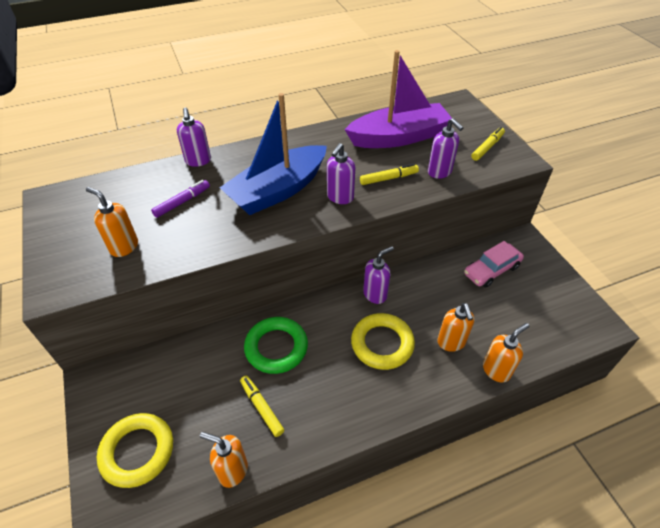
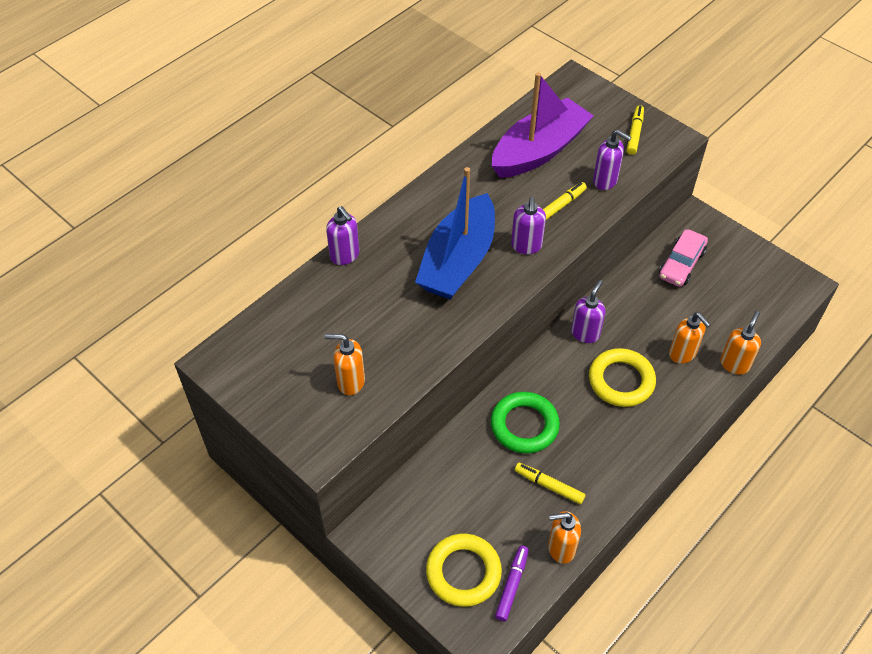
camera: 25 degrees left, 5 degrees up
(182, 202) = (368, 310): purple marker -> purple marker (512, 585)

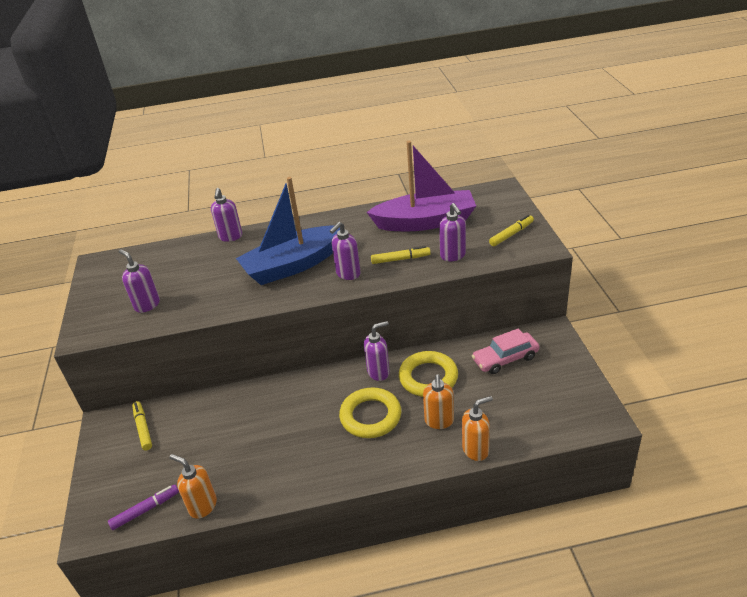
camera: 40 degrees right, 15 degrees down
(350, 382) = (147, 305): orange soap dispenser -> purple soap dispenser
(463, 572) = (127, 482): yellow ring -> yellow ring (428, 377)
(524, 425) = (270, 410): green ring -> none
(549, 486) = (242, 459): yellow marker -> yellow marker (143, 428)

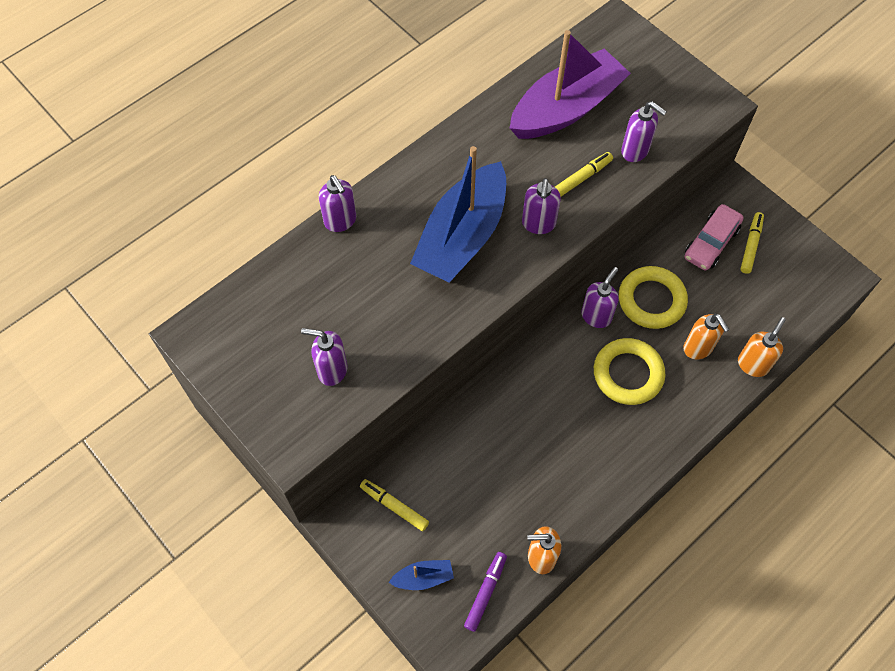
camera: 35 degrees left, 25 degrees up
(117, 480) = (423, 577): none -> blue boat
(511, 234) = (675, 94): yellow marker -> yellow marker (750, 245)

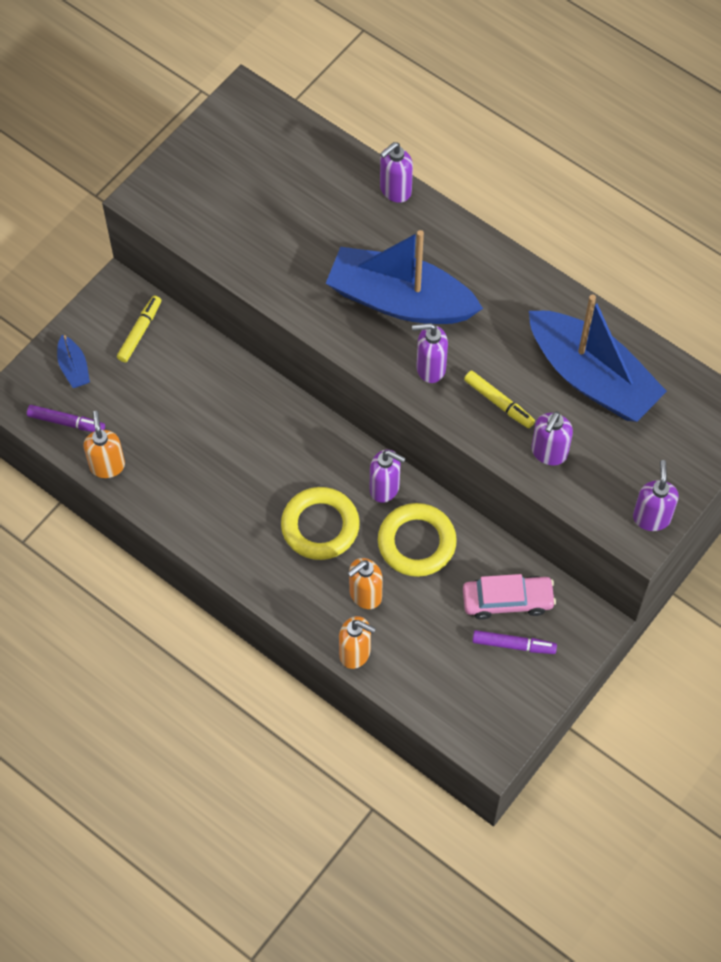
camera: 80 degrees right, 0 degrees up
(332, 370) = (228, 215): purple soap dispenser -> purple soap dispenser (651, 517)
(566, 108) = (591, 377): purple boat -> blue boat
(711, 243) = (507, 601): pink car -> pink car turned 150 degrees clockwise
(750, 245) = (513, 645): yellow marker -> purple marker

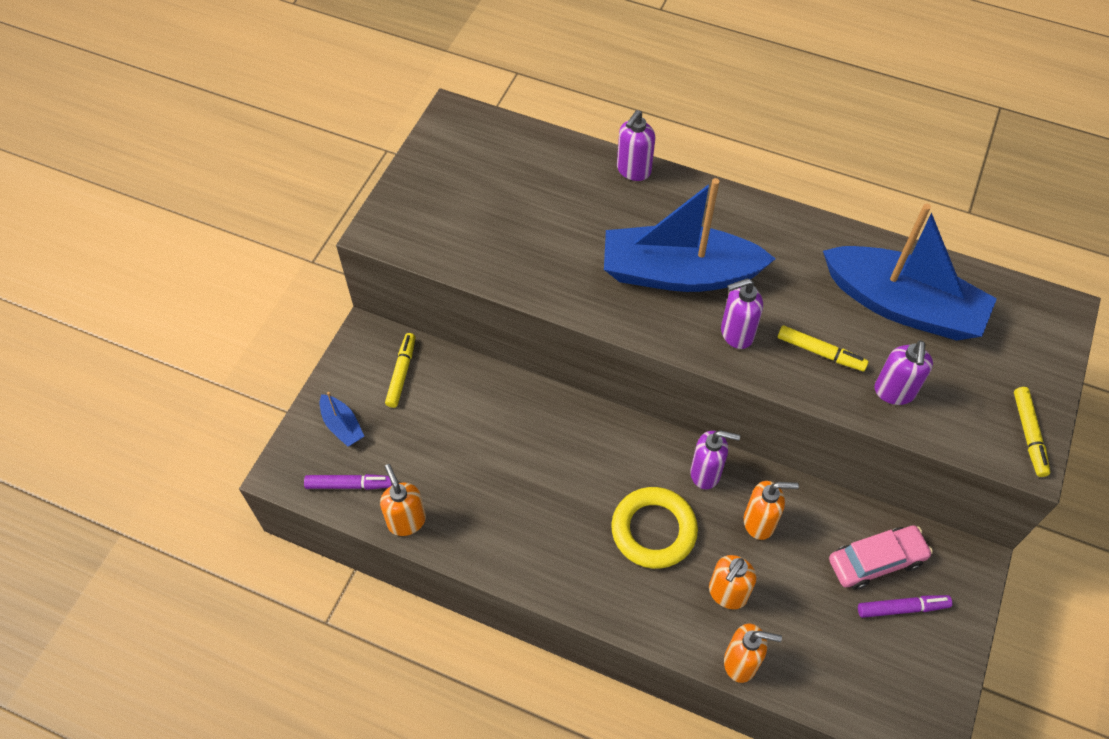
camera: 15 degrees left, 5 degrees down
(416, 543) = (759, 522): yellow ring -> orange soap dispenser
(651, 517) = (1029, 434): purple soap dispenser -> yellow marker

